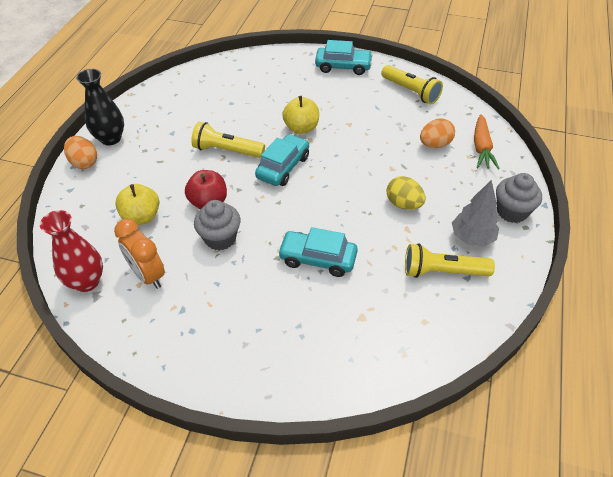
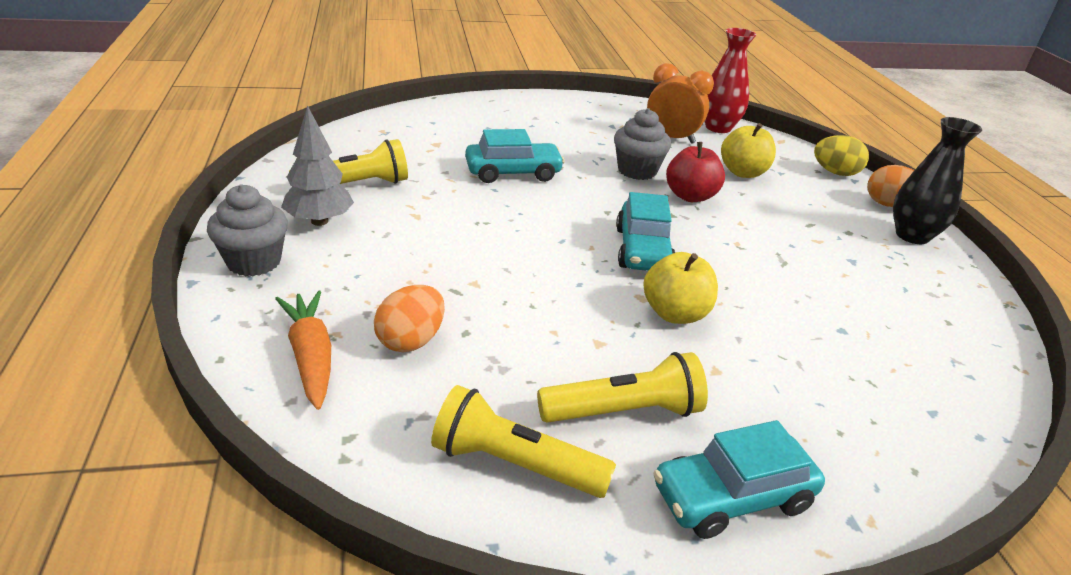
camera: 150 degrees right, 15 degrees down
(227, 150) = (745, 254): yellow flashlight -> yellow flashlight (624, 412)
(403, 204) = (433, 240): yellow egg -> yellow egg (835, 173)

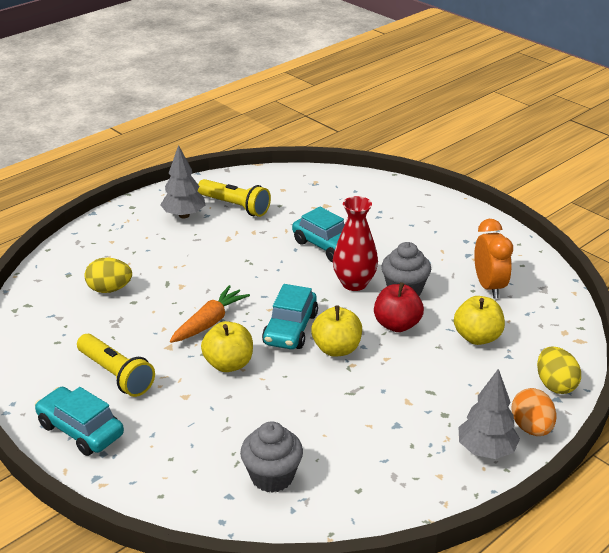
camera: 60 degrees right, 0 degrees up
(254, 262) = (126, 218): grey cupcake -> grey cupcake (272, 476)
(311, 356) = (71, 269): orange carrot -> orange carrot (209, 322)
(411, 340) = (109, 289): orange egg -> yellow egg
(515, 464) = (48, 355): yellow flashlight -> none
(643, 250) = (290, 329): turquoise car -> turquoise car turned 45 degrees counterclockwise
(703, 240) = (336, 349): none -> yellow apple
(718, 128) = (551, 301): red vase -> red vase (354, 283)
(912, 235) = (486, 450): black vase -> grey tree

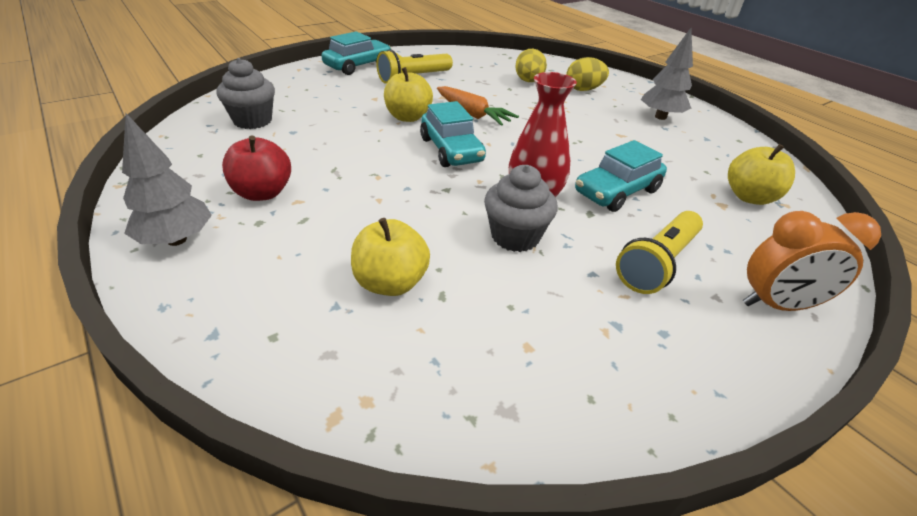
camera: 95 degrees right, 5 degrees up
(235, 206) = (691, 144): yellow flashlight -> yellow flashlight (657, 263)
(290, 329) = (451, 150): turquoise car -> turquoise car turned 135 degrees counterclockwise
(336, 349) = (408, 171): yellow apple -> yellow apple (749, 197)
(397, 325) = (440, 217): red apple -> red apple (262, 193)
(489, 286) = (519, 328): orange clock -> orange clock (777, 305)
(531, 428) = (179, 289): orange egg -> none
(555, 385) = (242, 342): yellow egg -> yellow egg (583, 89)

